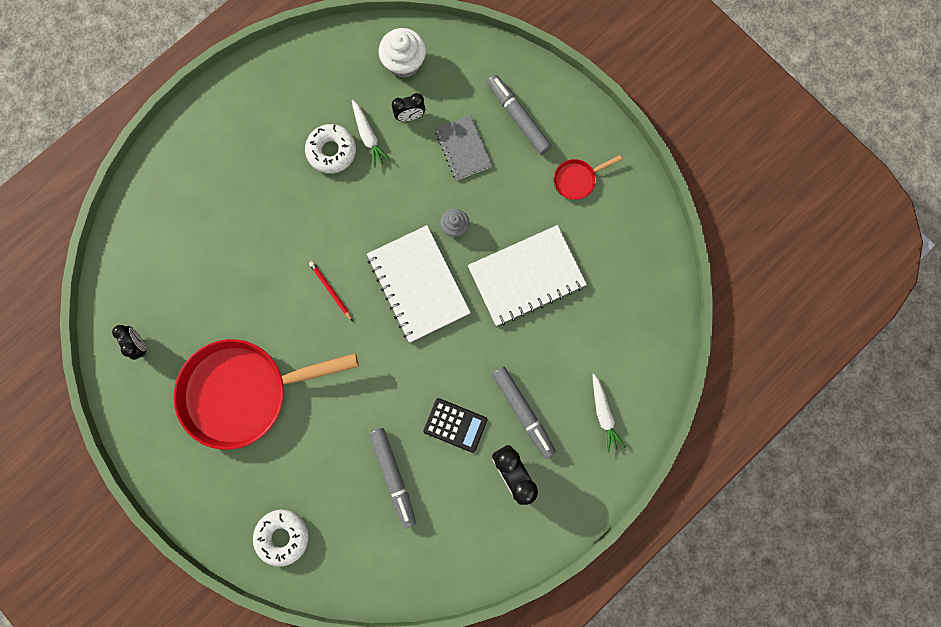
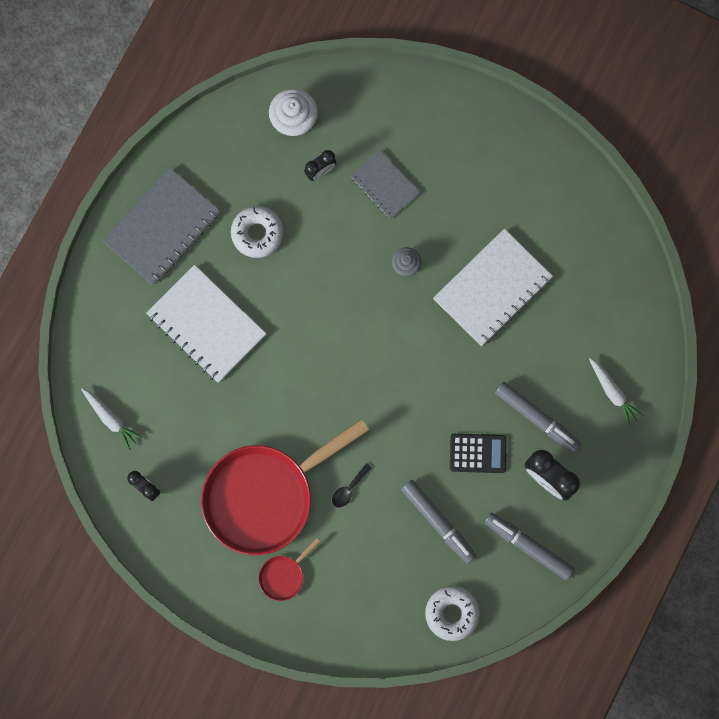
camera: 20 degrees left, 0 degrees up
(249, 116) = (162, 227): none -> grey notebook
(282, 536) = (355, 614): white donut -> white donut (452, 613)
(323, 414) = (349, 489): none -> black spoon
(330, 290) = (310, 369): red pencil -> none
(368, 136) = (287, 206): white carrot -> white carrot (111, 419)
(418, 284) = (392, 333): white notebook -> white notebook (206, 324)
(518, 117) = (427, 135): grey marker -> grey marker (528, 546)
(577, 180) = (506, 177): red pan -> red pan (283, 575)

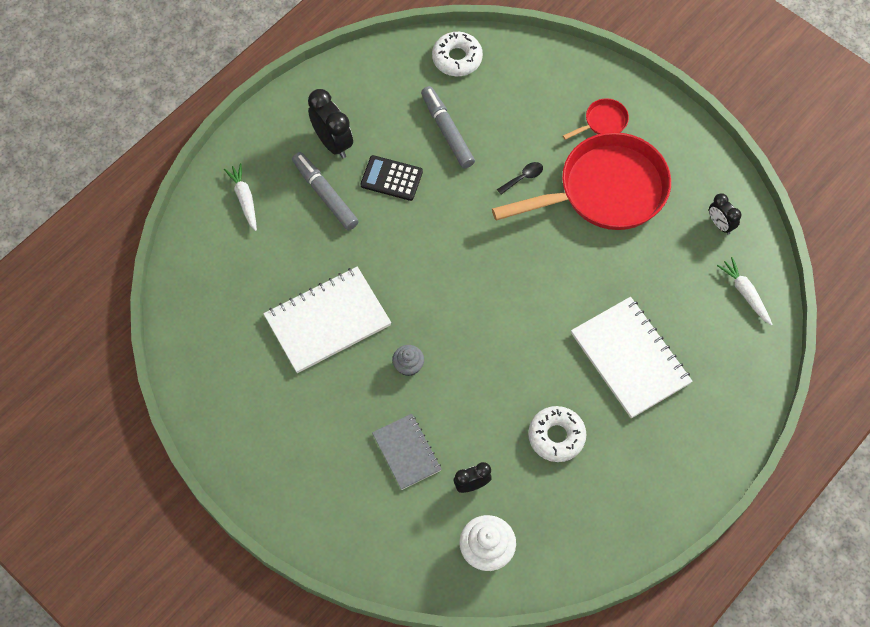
camera: 165 degrees left, 15 degrees down
(162, 227) = (658, 469): grey notebook -> none
(528, 546) = (370, 93): grey marker -> none

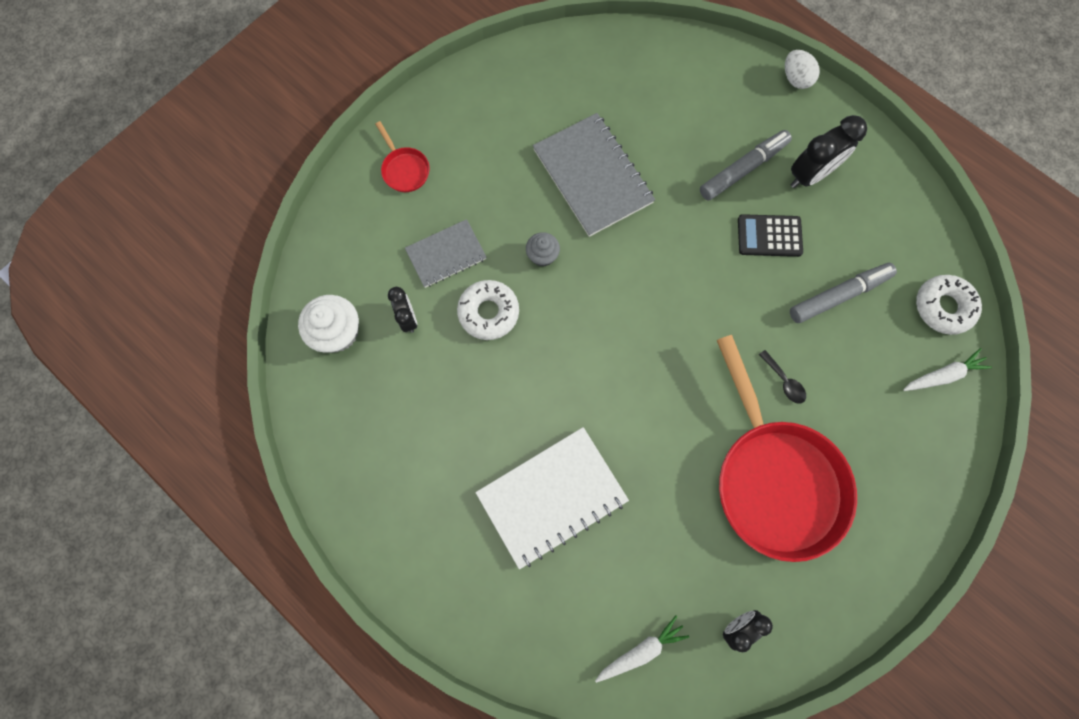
camera: 90 degrees right, 10 degrees up
(233, 145) = (795, 79): none -> white egg
(244, 199) = (731, 93): white carrot -> white carrot (943, 375)
(327, 321) = (592, 176): white notebook -> grey notebook
(391, 178) = (769, 236): black calculator -> black calculator turned 105 degrees counterclockwise
(556, 436) = (458, 408): white donut -> white donut (488, 312)
(603, 122) = (874, 482): red pan -> red pan (404, 169)

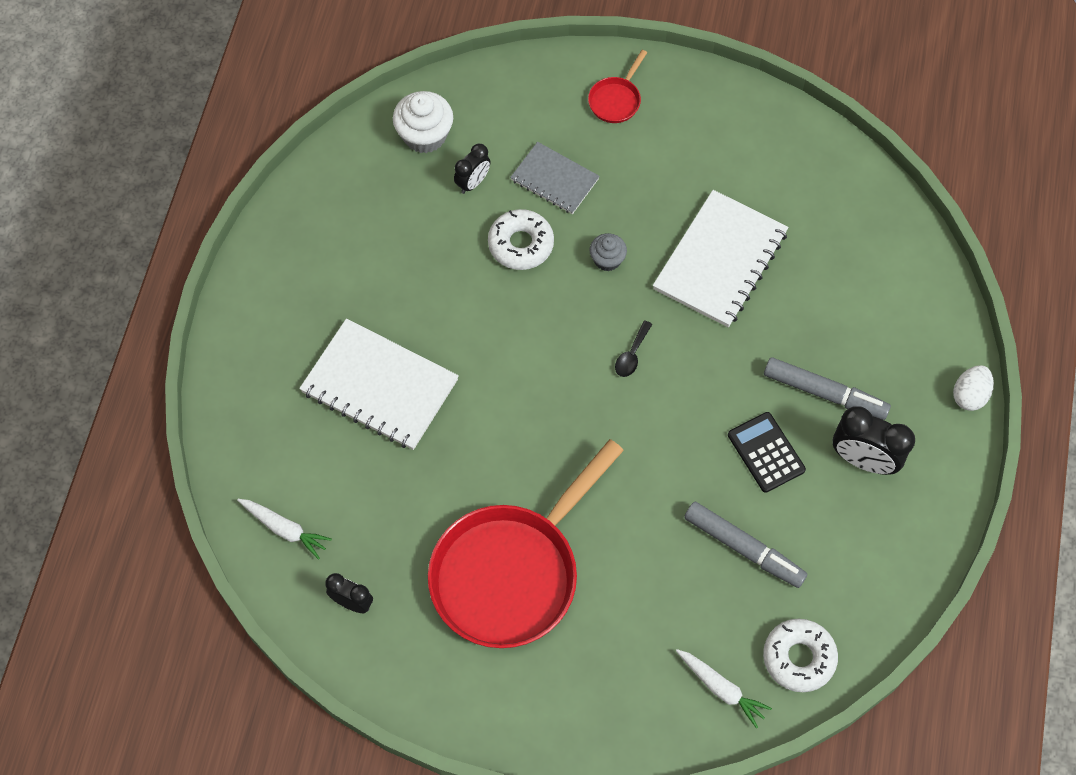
camera: 60 degrees right, 10 degrees down
(592, 176) = (720, 260): grey notebook -> white notebook
(784, 381) = (617, 537): black spoon -> black spoon (632, 355)

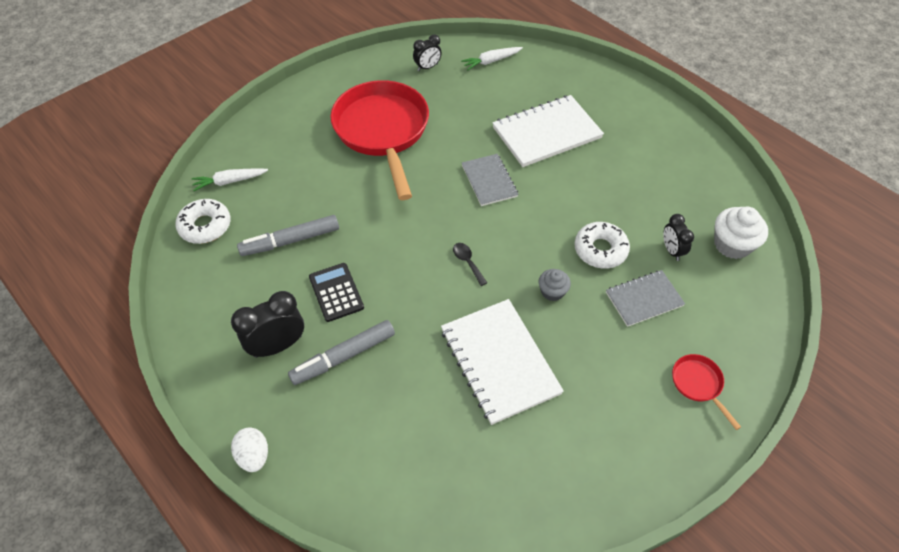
camera: 125 degrees right, 10 degrees down
(503, 402) = (489, 181): none -> grey notebook
(766, 452) = (336, 292): black calculator -> black calculator turned 120 degrees counterclockwise

